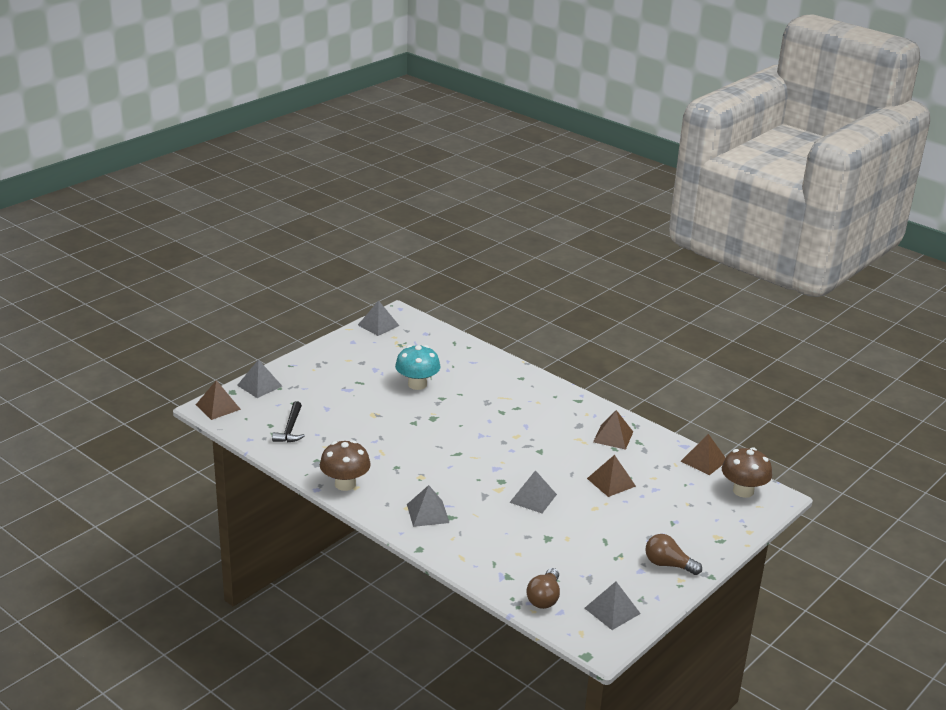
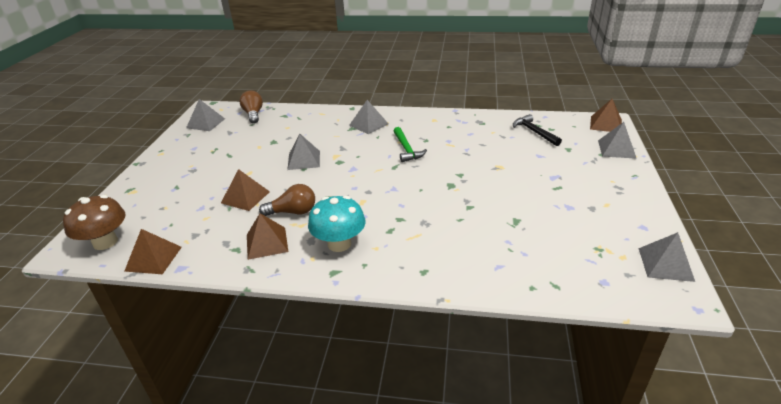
camera: 150 degrees right, 5 degrees up
(345, 484) = (442, 118): brown mushroom -> none
(417, 384) = (509, 209): turquoise mushroom -> turquoise mushroom (339, 244)
(426, 465) = (406, 149): none -> green hammer
(668, 564) = (173, 158): brown light bulb -> brown light bulb (293, 212)

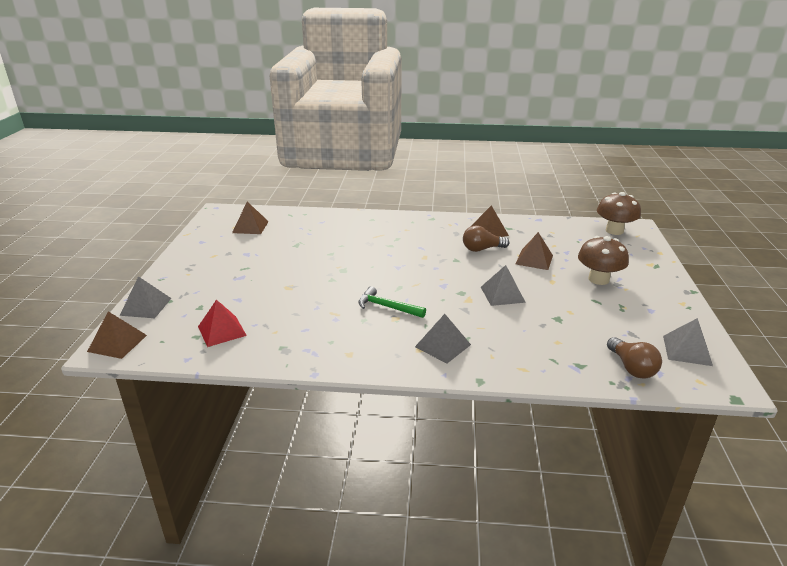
camera: 175 degrees right, 5 degrees down
(153, 258) = (564, 223): brown pyramid -> brown pyramid (250, 227)
(204, 174) = (598, 279): none -> brown mushroom
(339, 244) = (433, 231): turquoise mushroom -> none
(406, 149) = (387, 307): green hammer -> green hammer turned 45 degrees counterclockwise
(534, 132) = (222, 331): black hammer -> red pyramid
(665, 264) = (211, 223): grey pyramid -> none

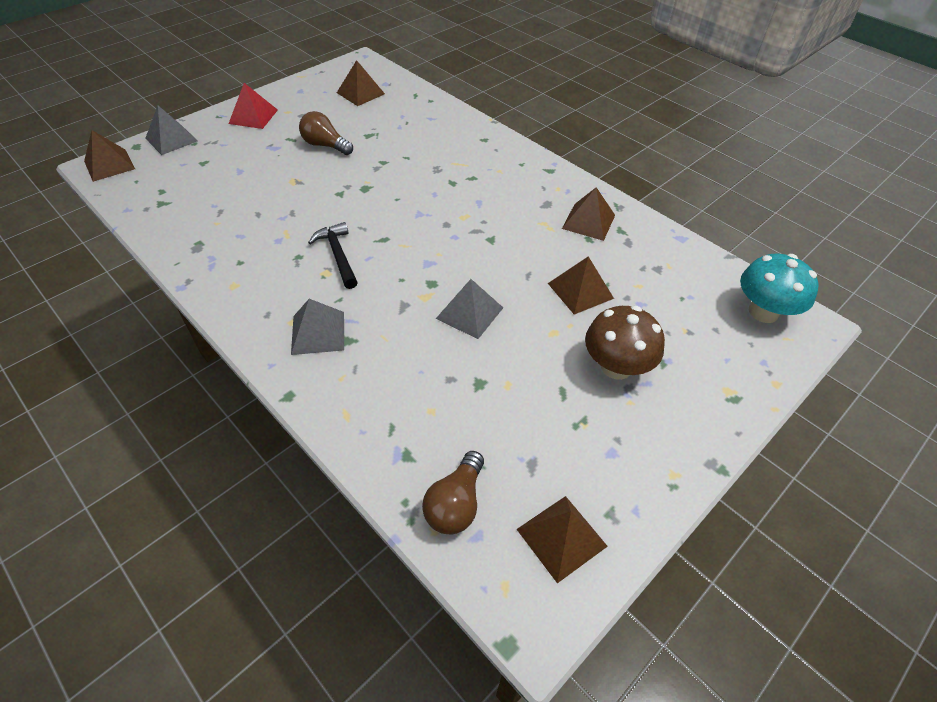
camera: 40 degrees right, 20 degrees up
(222, 331) = (183, 197): red pyramid -> red pyramid (253, 116)
(387, 307) = (338, 255): green hammer -> black hammer
(482, 249) = (541, 241): brown light bulb -> brown light bulb (325, 145)
(614, 231) = (763, 312): brown mushroom -> turquoise mushroom
(687, 350) = (561, 537): grey pyramid -> brown pyramid

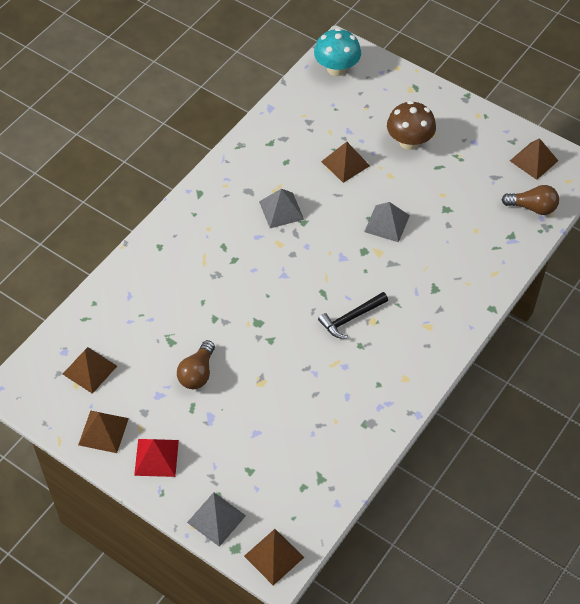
camera: 100 degrees left, 5 degrees up
(318, 333) = (434, 308): grey pyramid -> grey pyramid (281, 210)
(588, 221) = (265, 163): brown pyramid -> brown pyramid (103, 431)

